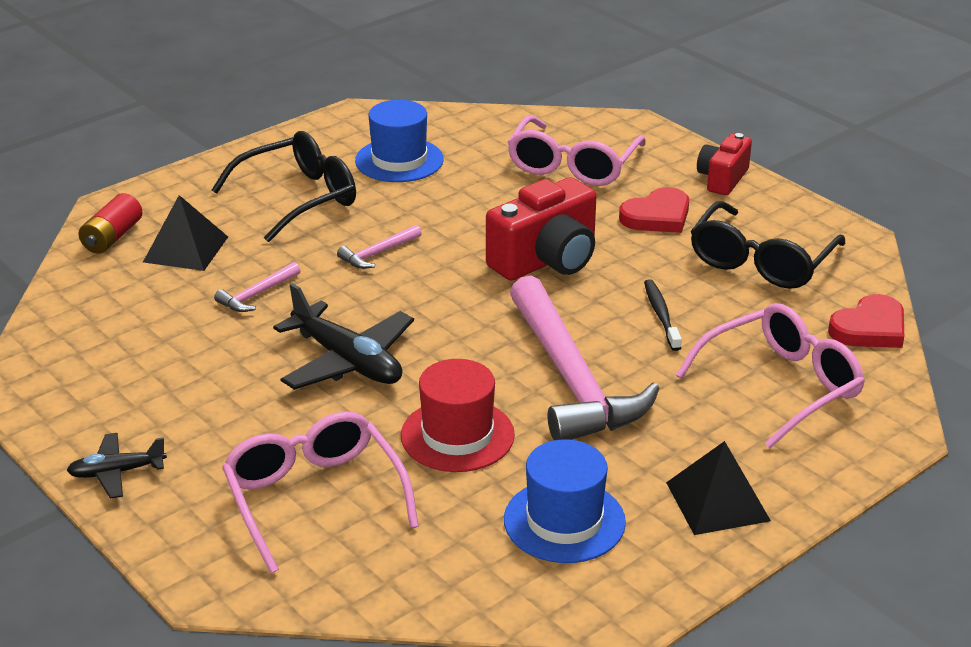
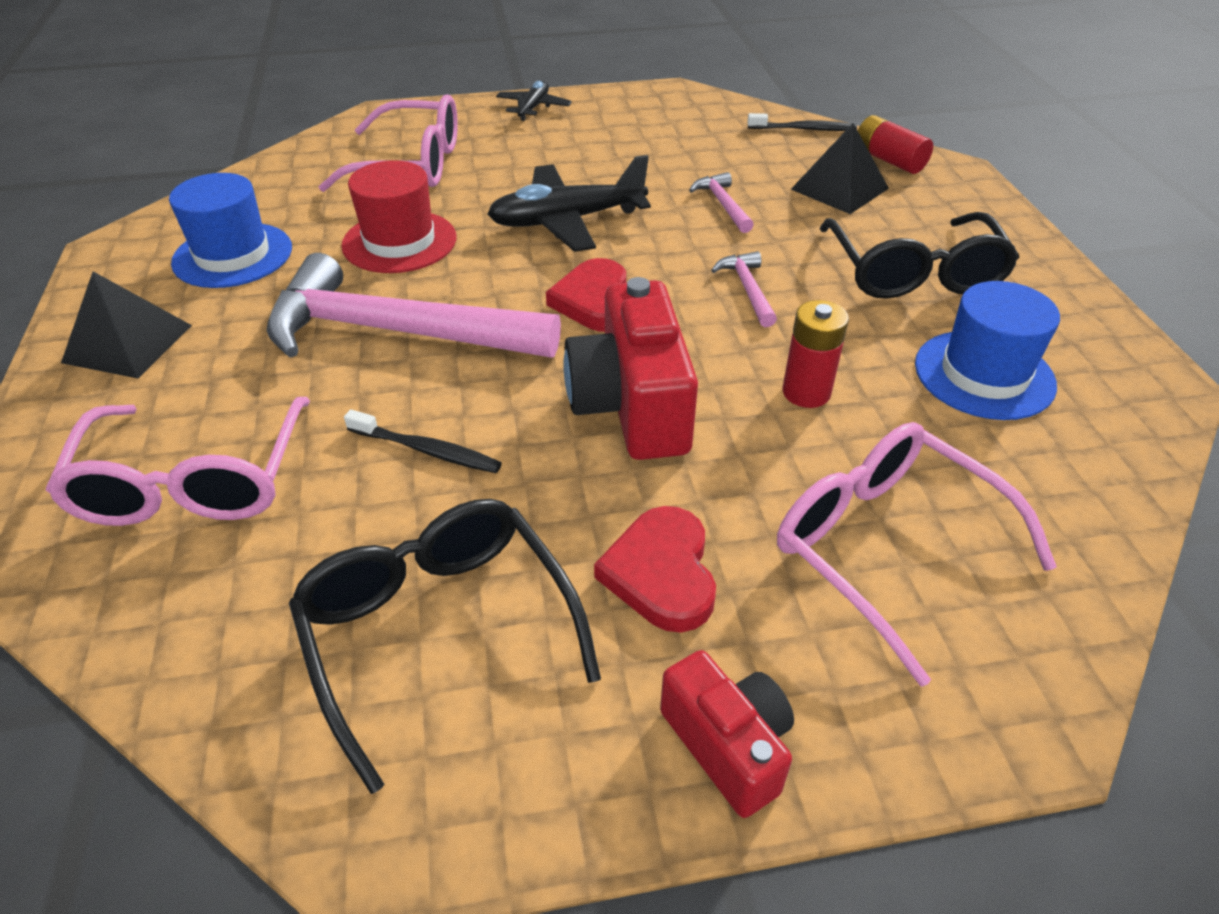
camera: 120 degrees right, 10 degrees up
(70, 290) = (804, 129): none -> black toothbrush
(473, 209) = (806, 392): none -> red battery
(869, 328) = (166, 658): red heart -> red heart (595, 301)

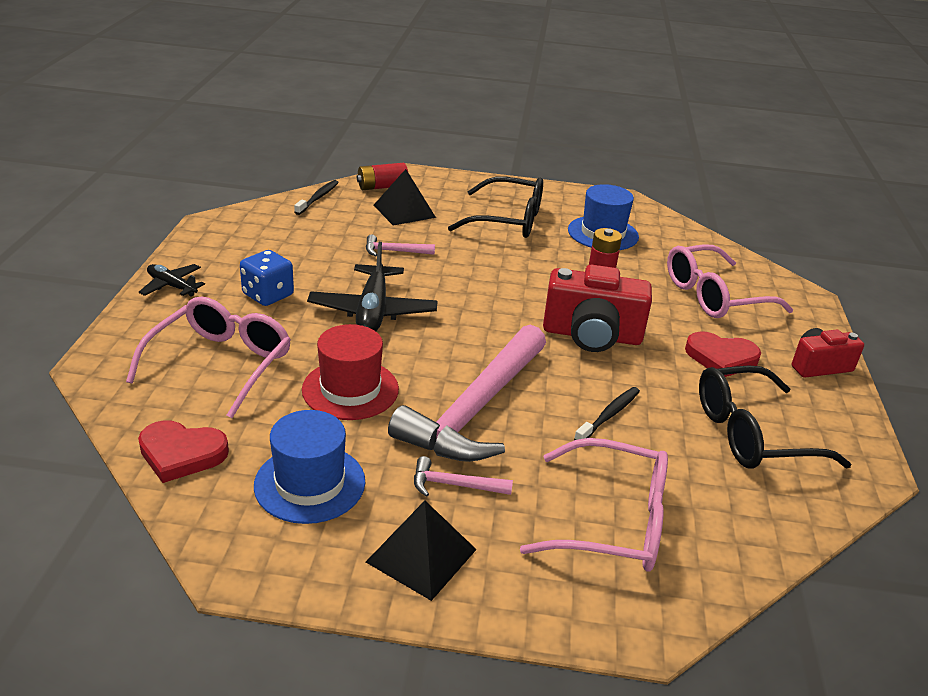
camera: 75 degrees left, 10 degrees down
(554, 155) = (268, 295): none -> blue dice
(595, 301) = (481, 323): red heart -> red heart (181, 454)
(747, 290) = (497, 271): pink hammer -> pink hammer (455, 485)

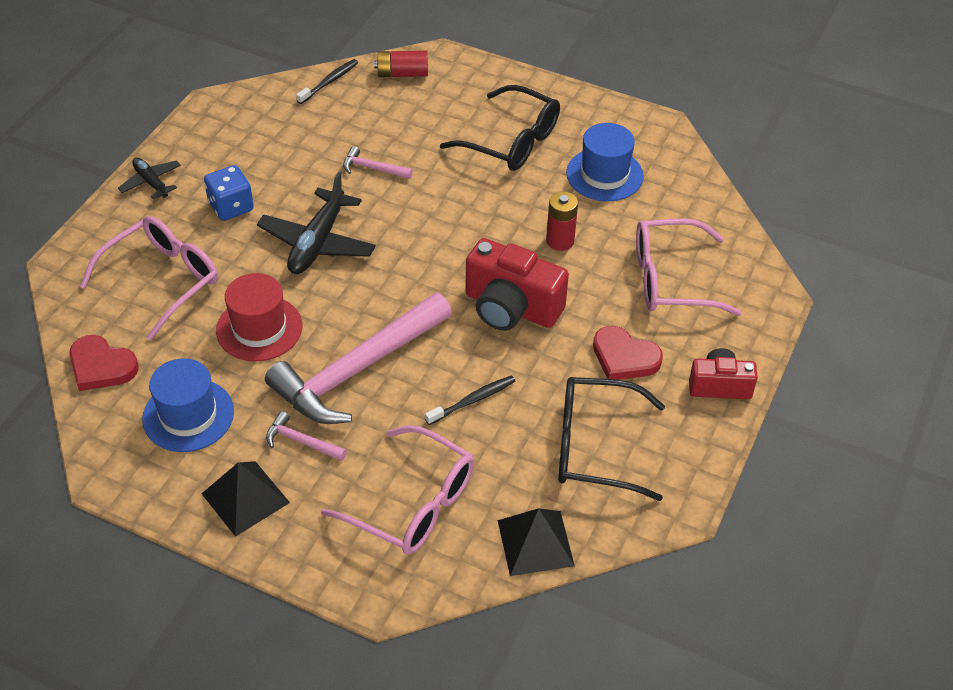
camera: 20 degrees right, 15 degrees up
(404, 211) = (409, 113): black pyramid -> black pyramid (535, 543)

